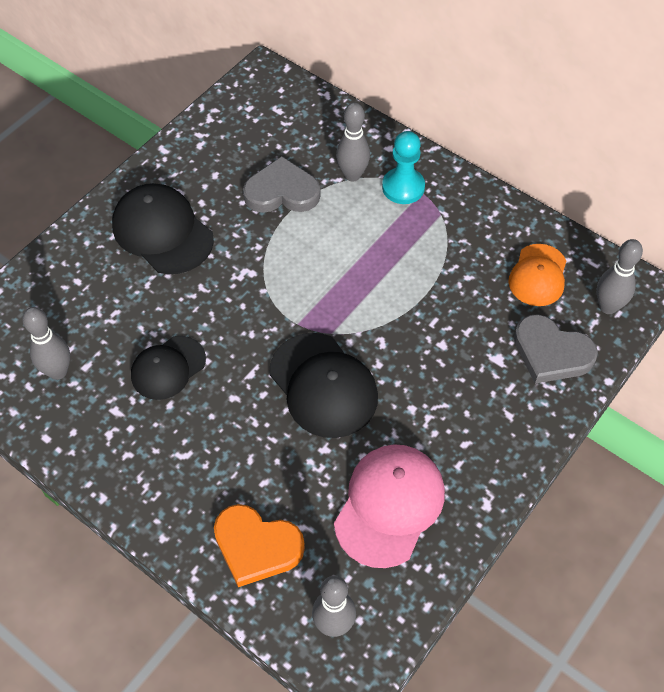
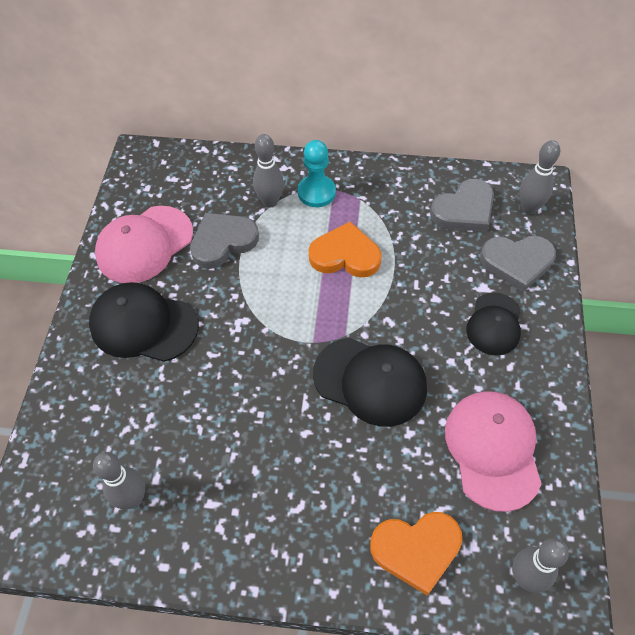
camera: 30 degrees left, 0 degrees up
(168, 368) = (231, 439): black cap -> black cap (494, 324)
(211, 160) = (144, 244): none -> pink cap
(386, 260) = (345, 255): none -> orange heart
(538, 275) = (464, 210): orange cap -> grey heart

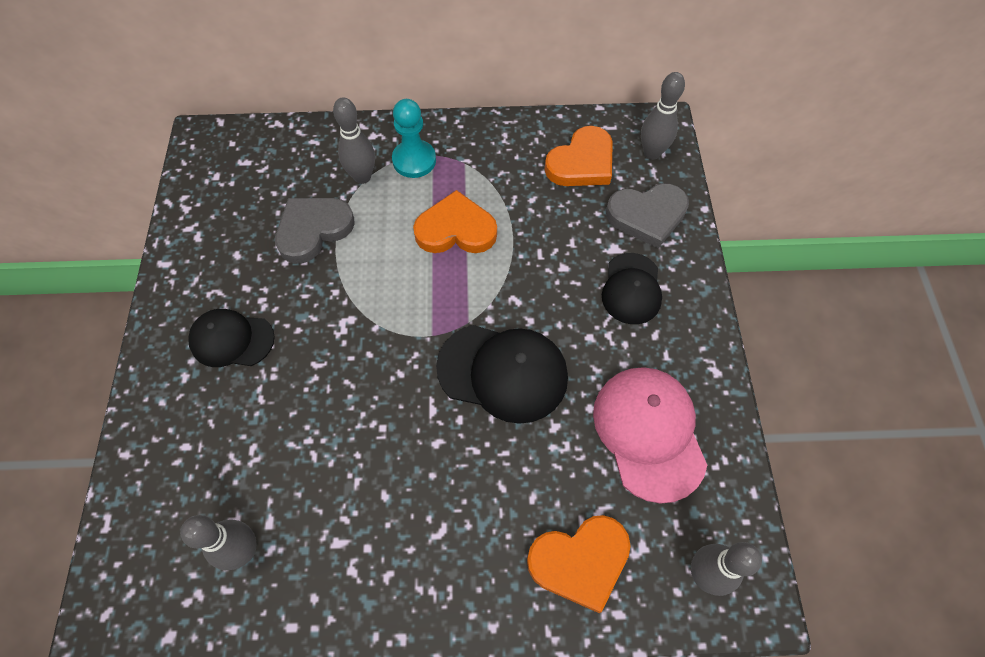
camera: 10 degrees left, 5 degrees up
(143, 325) = (232, 340): black cap -> black cap, size x0.65
(144, 244) = (221, 244): pink cap -> none
(464, 210) = (582, 163): grey heart -> orange heart

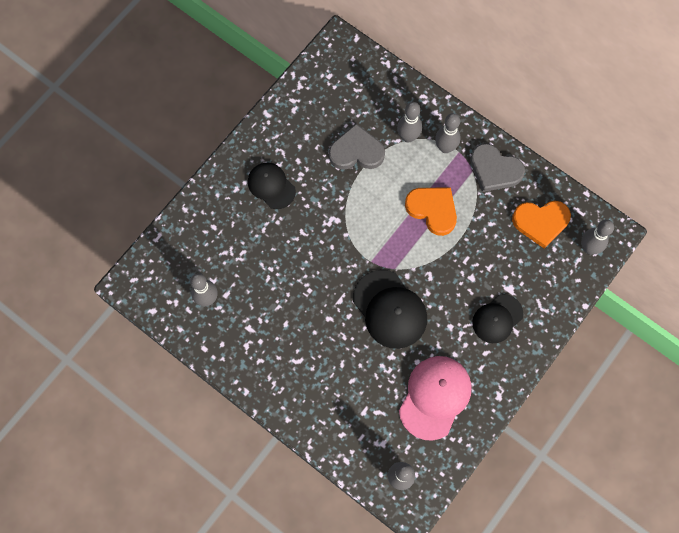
camera: 40 degrees right, 10 degrees up
(414, 160) = (445, 147): turquoise pawn -> grey bowling pin
(580, 561) = (349, 425): orange heart -> none
(647, 216) = (547, 284): grey heart -> grey heart (494, 170)

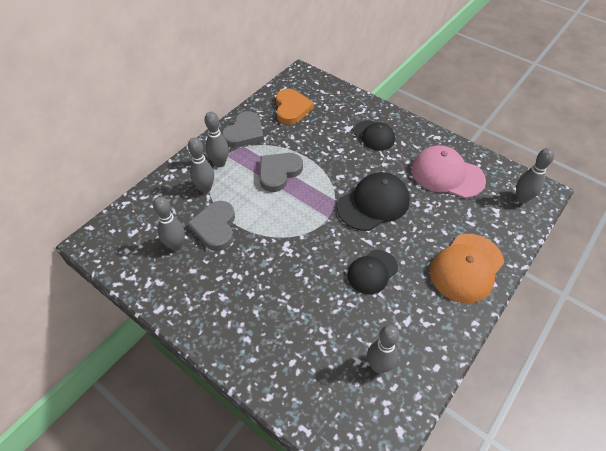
camera: 90 degrees left, 20 degrees down
(271, 186) = (246, 303): black cap -> black cap (372, 272)
(306, 395) = (466, 268): none -> orange cap
(432, 210) = (278, 173): orange heart -> grey heart
(588, 248) = (312, 85): grey bowling pin -> grey bowling pin (176, 245)

